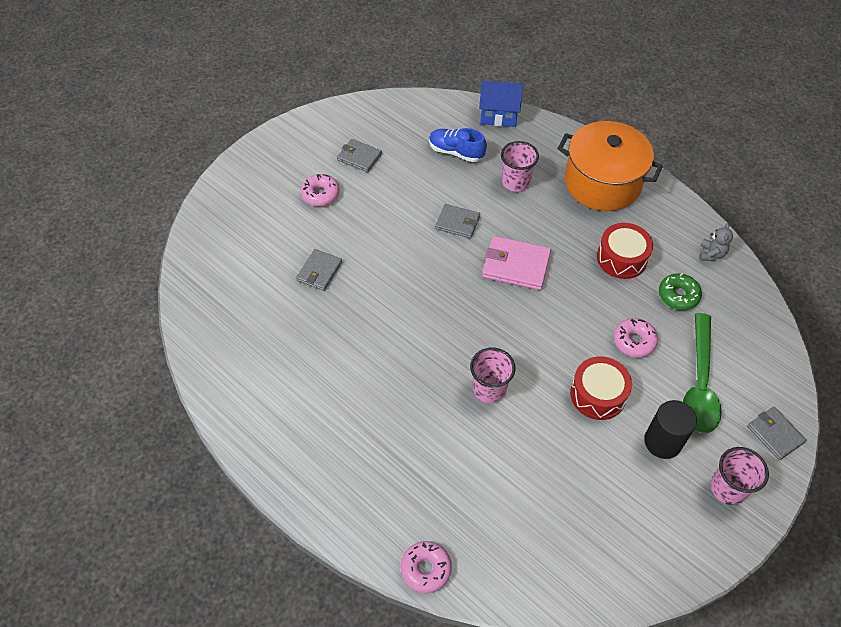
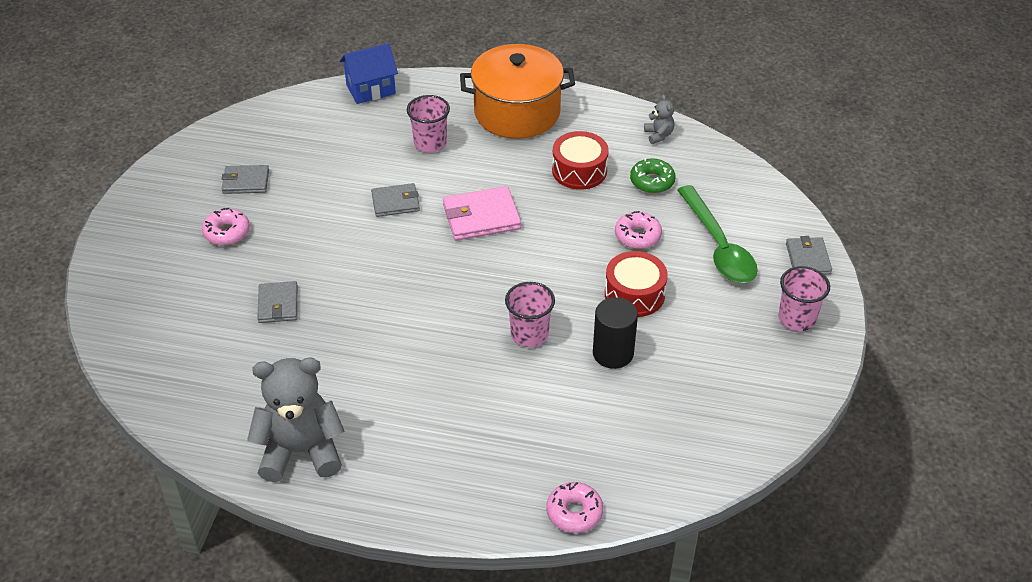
camera: 30 degrees left, 10 degrees down
(260, 403) = (301, 451): none -> grey teddy bear
(456, 152) = (349, 139): blue shoe -> none
(662, 442) = (717, 307): black cylinder -> black cylinder (613, 353)
(775, 434) = (807, 258): grey wallet -> grey wallet turned 60 degrees clockwise

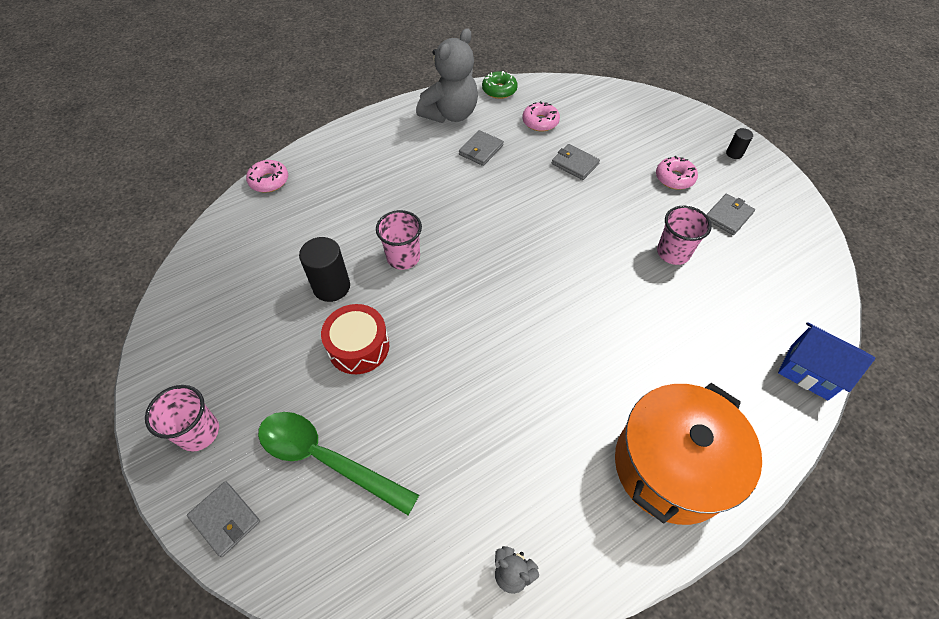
camera: 135 degrees right, 10 degrees up
(145, 214) = (734, 153): none -> black cylinder
(371, 89) = (809, 372): blue house -> blue house turned 75 degrees counterclockwise
(395, 202) = (619, 281): grey wallet -> grey wallet (481, 150)
(430, 143) = (680, 357): pink cup -> pink cup (673, 253)
(481, 217) = (547, 320): pink wallet -> none
(579, 171) = (532, 441): red drum -> none
(637, 236) = (408, 408): pink donut -> pink donut (540, 122)
(652, 181) = (455, 490): green donut -> green donut (499, 90)

